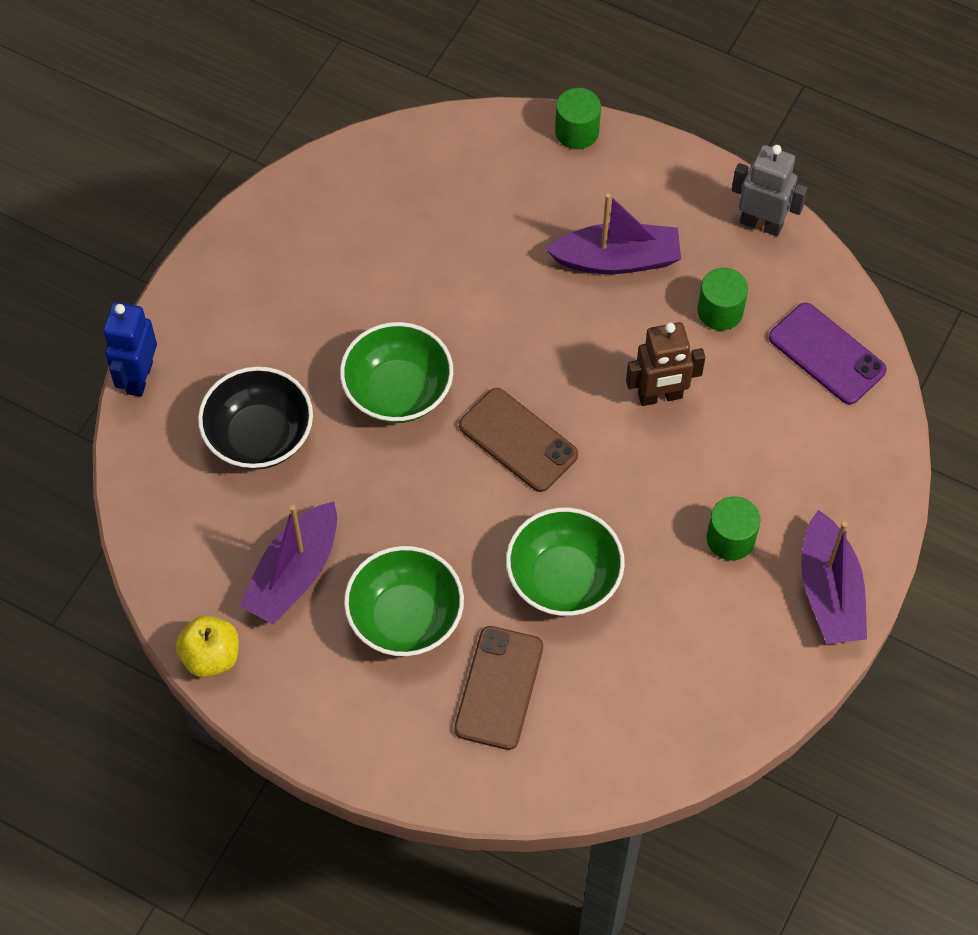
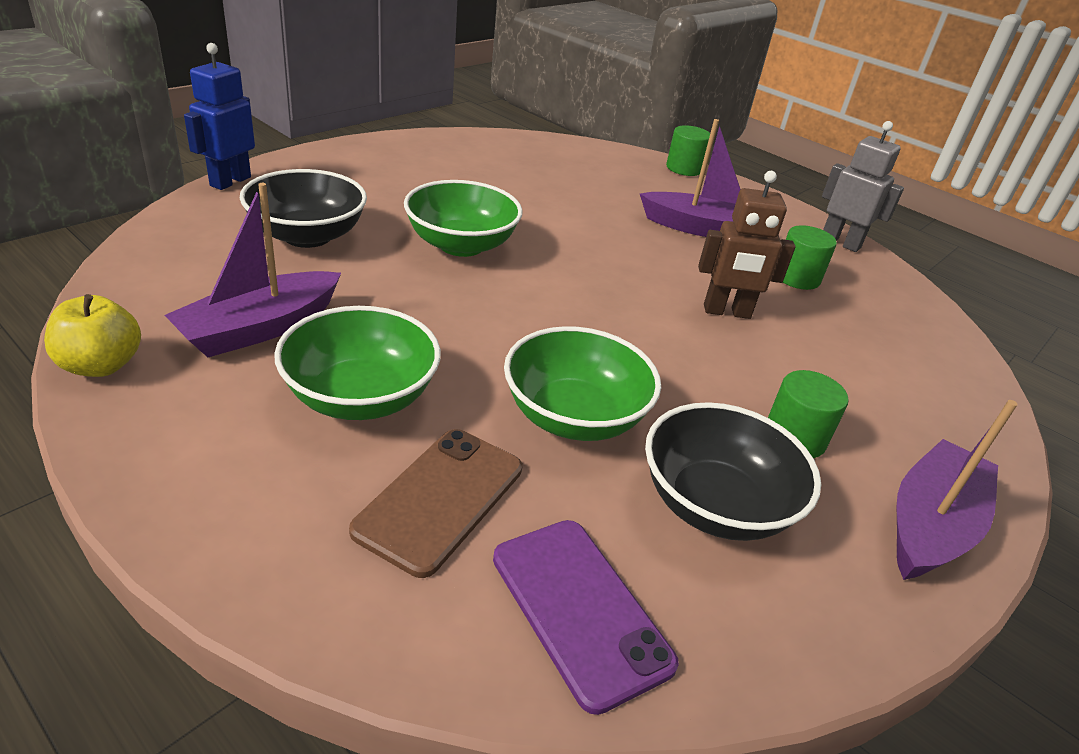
camera: 10 degrees right, 25 degrees down
(518, 440) = (566, 302): brown phone -> none
(680, 627) = (715, 504): none -> black bowl
(826, 354) = (909, 329): purple phone -> purple phone (580, 609)
(829, 591) = (930, 525): purple boat -> purple boat turned 150 degrees counterclockwise

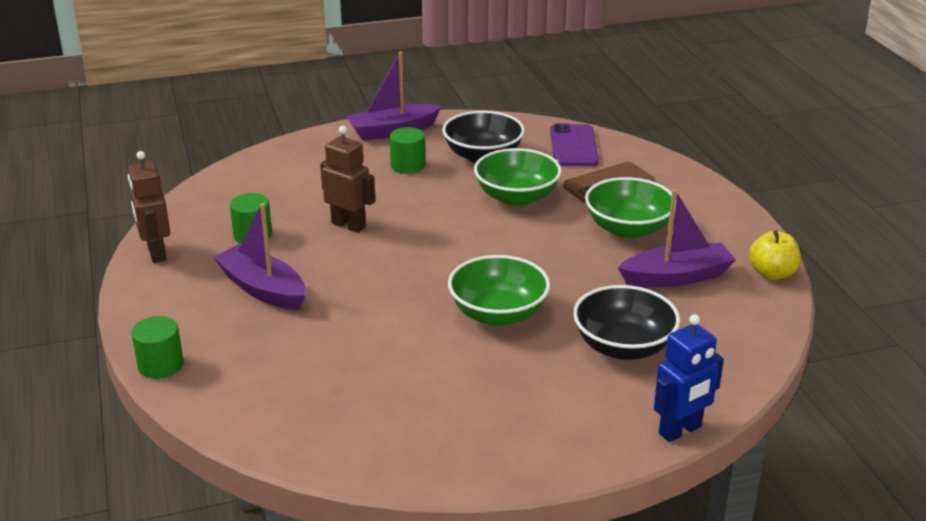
camera: 145 degrees left, 5 degrees down
(840, 243) = (156, 253): grey robot -> brown robot

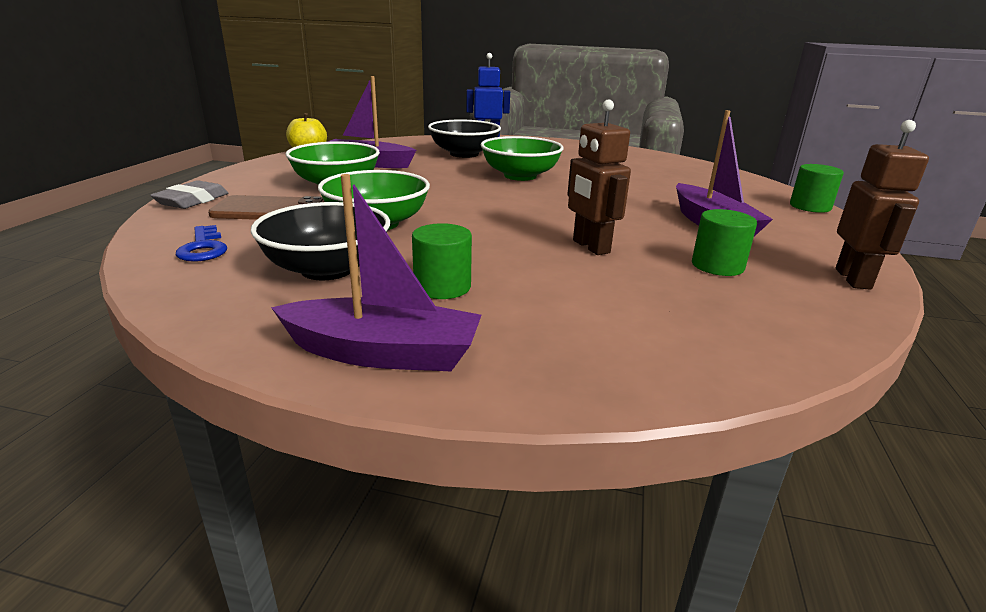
camera: 150 degrees left, 5 degrees down
(573, 146) = (203, 248): purple phone -> blue key
(678, 174) = (192, 200): none -> grey eraser

